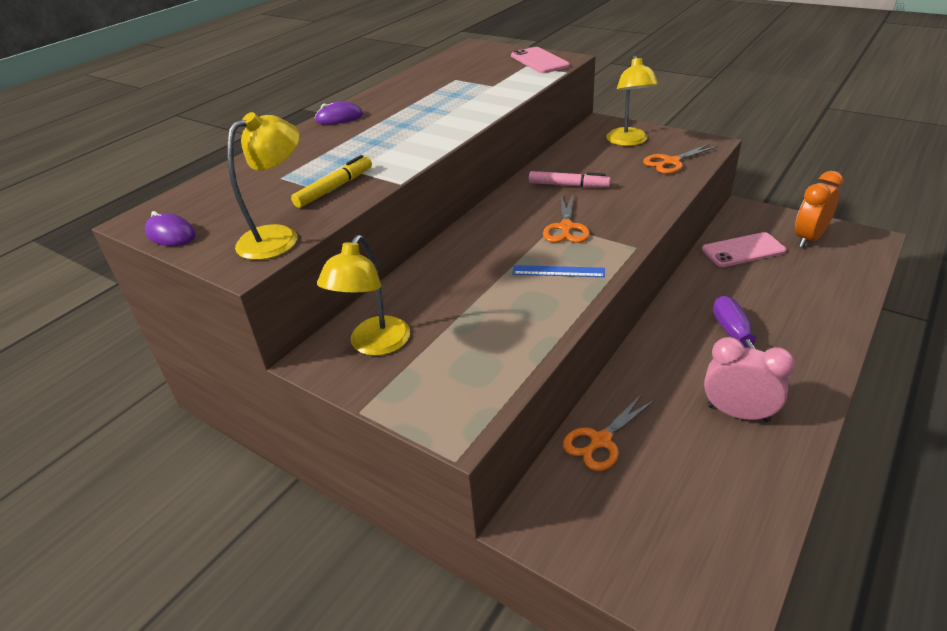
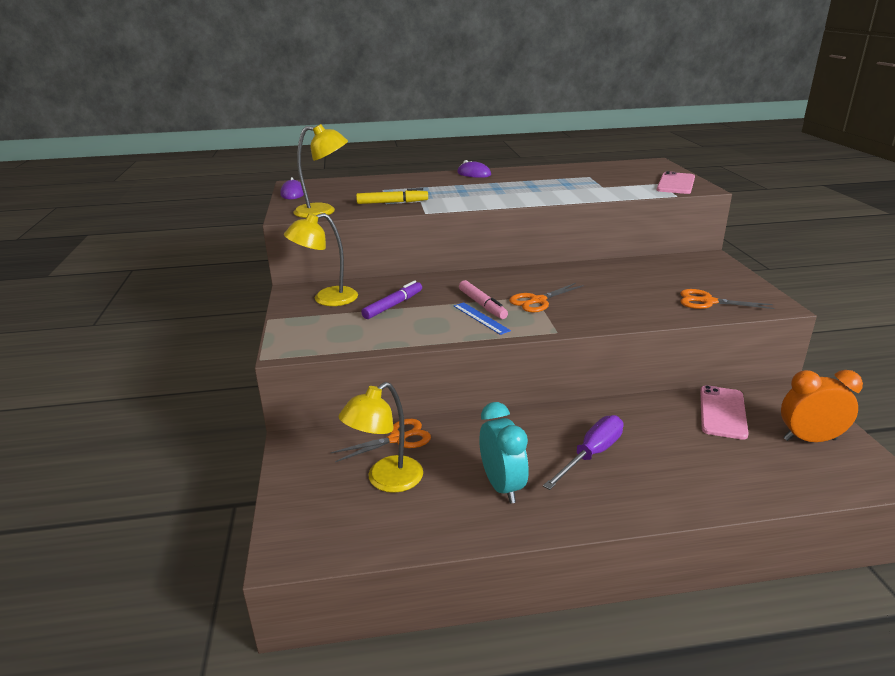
camera: 45 degrees right, 10 degrees down
(458, 308) = (393, 305): none -> purple marker
(568, 185) = (594, 281): pink marker -> pink marker (482, 305)
(601, 441) = (397, 439): orange scissors -> orange scissors turned 150 degrees clockwise
(628, 141) = (704, 276): yellow lamp -> yellow lamp (386, 480)
(737, 413) = (502, 486): pink clock -> turquoise clock
(743, 250) = (723, 412): pink phone -> pink phone turned 75 degrees clockwise

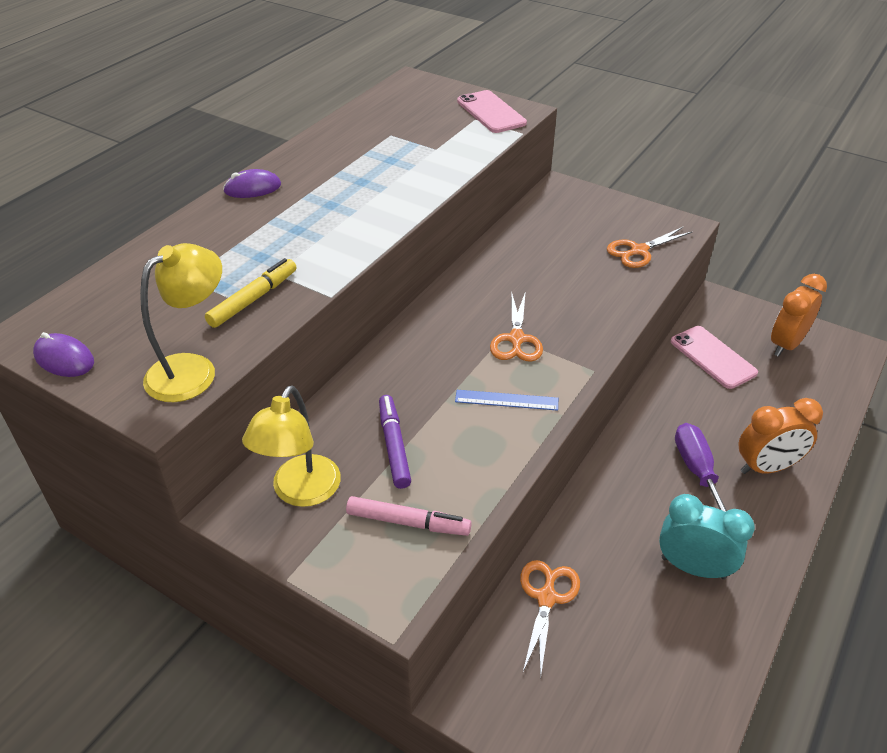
camera: 50 degrees left, 15 degrees up
(386, 480) = (610, 652): yellow lamp -> none
(482, 305) = (478, 380): pink marker -> pink marker (408, 522)
(653, 482) = (766, 467): none -> orange clock

